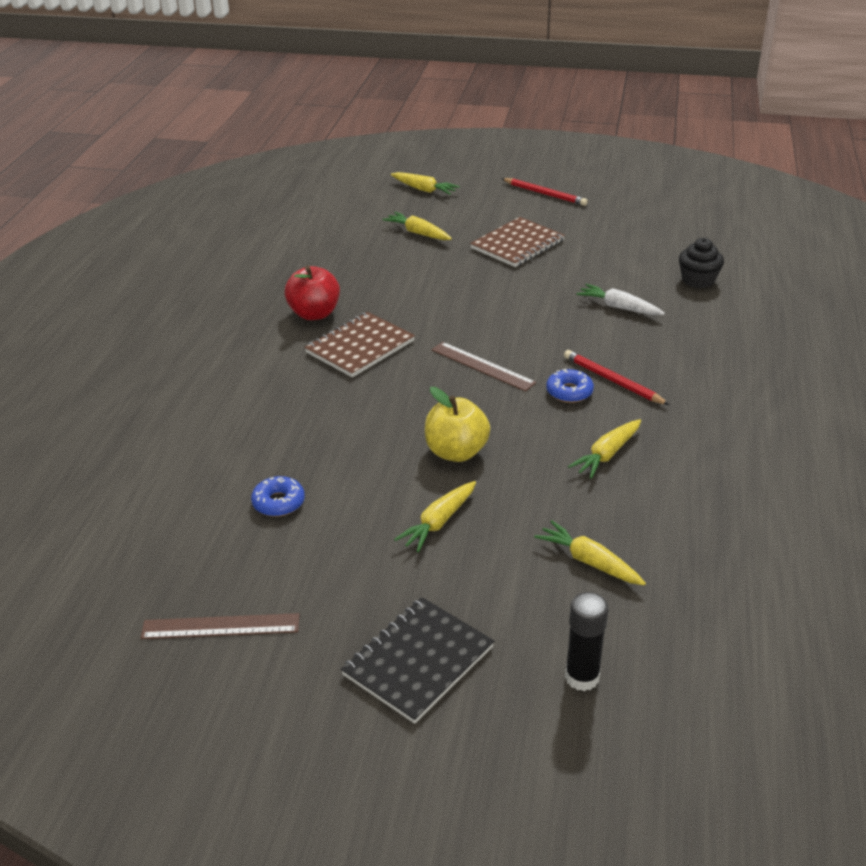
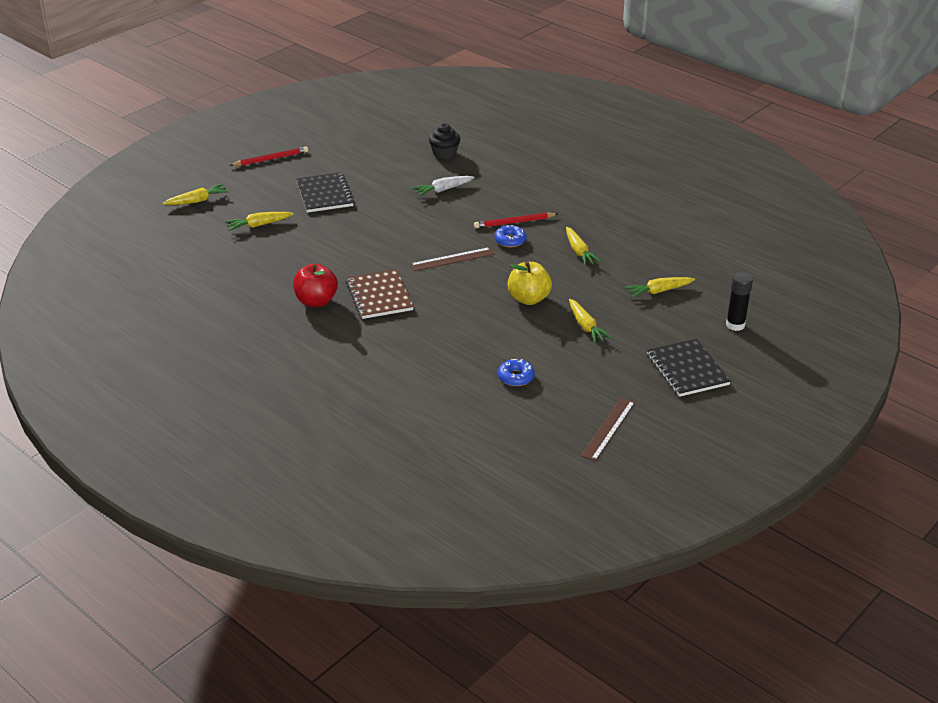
camera: 60 degrees left, 0 degrees up
(517, 244) = (324, 194): brown notebook -> black notebook

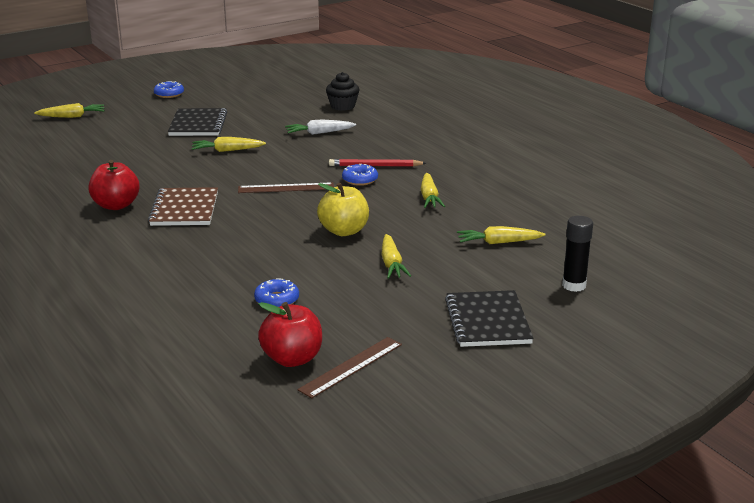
camera: 15 degrees right, 10 degrees down
(259, 225) = (113, 140): yellow carrot -> yellow carrot (227, 150)
(271, 159) = (169, 94): red pencil -> blue donut
(561, 429) = (292, 359): none -> red apple

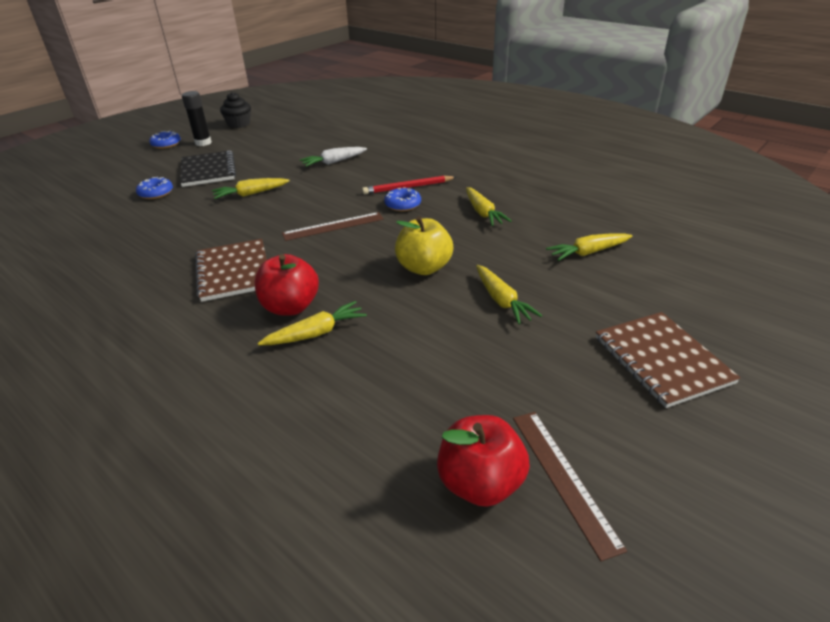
camera: 15 degrees left, 10 degrees up
(72, 116) = (69, 181): yellow carrot -> yellow carrot (316, 333)
(116, 205) = (150, 281): red apple -> red apple (290, 307)
(277, 300) = (404, 382): blue donut -> blue donut (156, 193)
(342, 106) = (340, 133): black cupcake -> black cupcake (239, 124)
(351, 367) = (563, 478): brown ruler -> brown ruler turned 45 degrees counterclockwise
(488, 321) = (662, 360): black notebook -> brown notebook
(574, 285) = (704, 291): black glue stick -> black glue stick (203, 143)

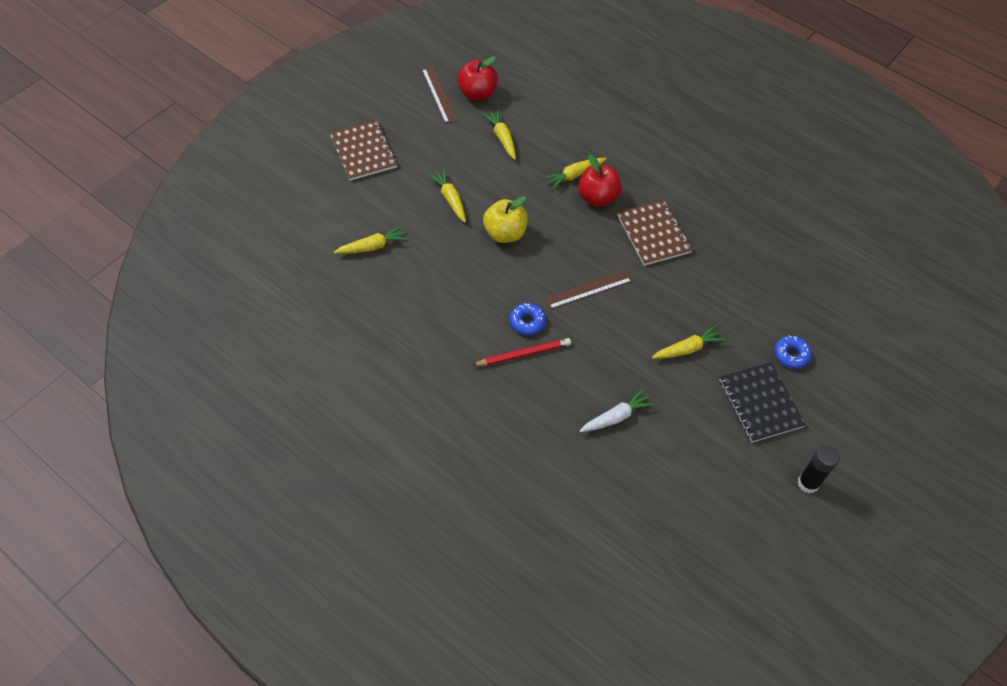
camera: 175 degrees right, 20 degrees up
(166, 144) = (857, 481): blue donut -> none
(239, 124) = (788, 549): black cupcake -> none
(483, 213) = (450, 305): yellow carrot -> yellow carrot (502, 138)

